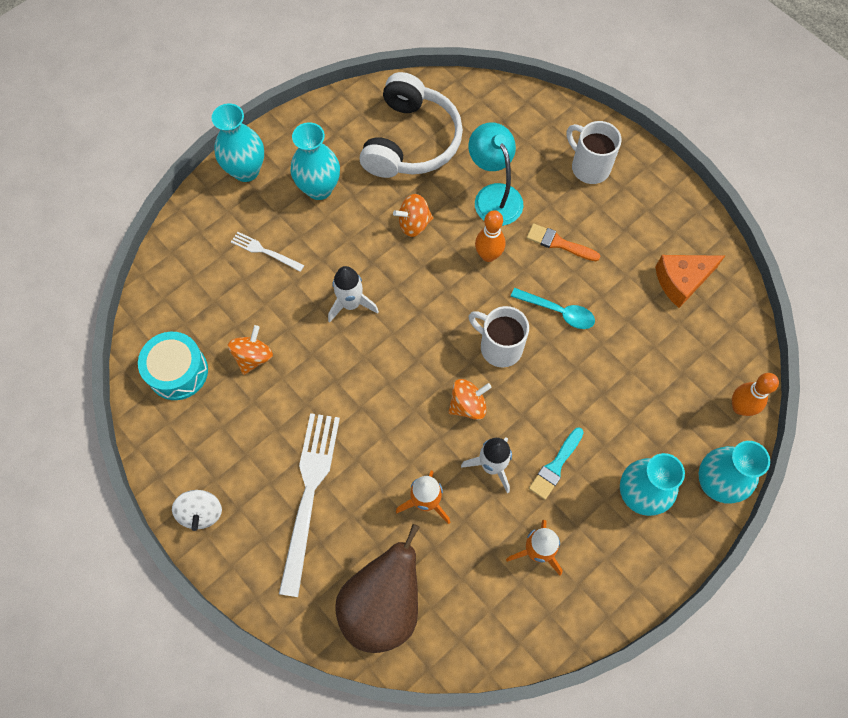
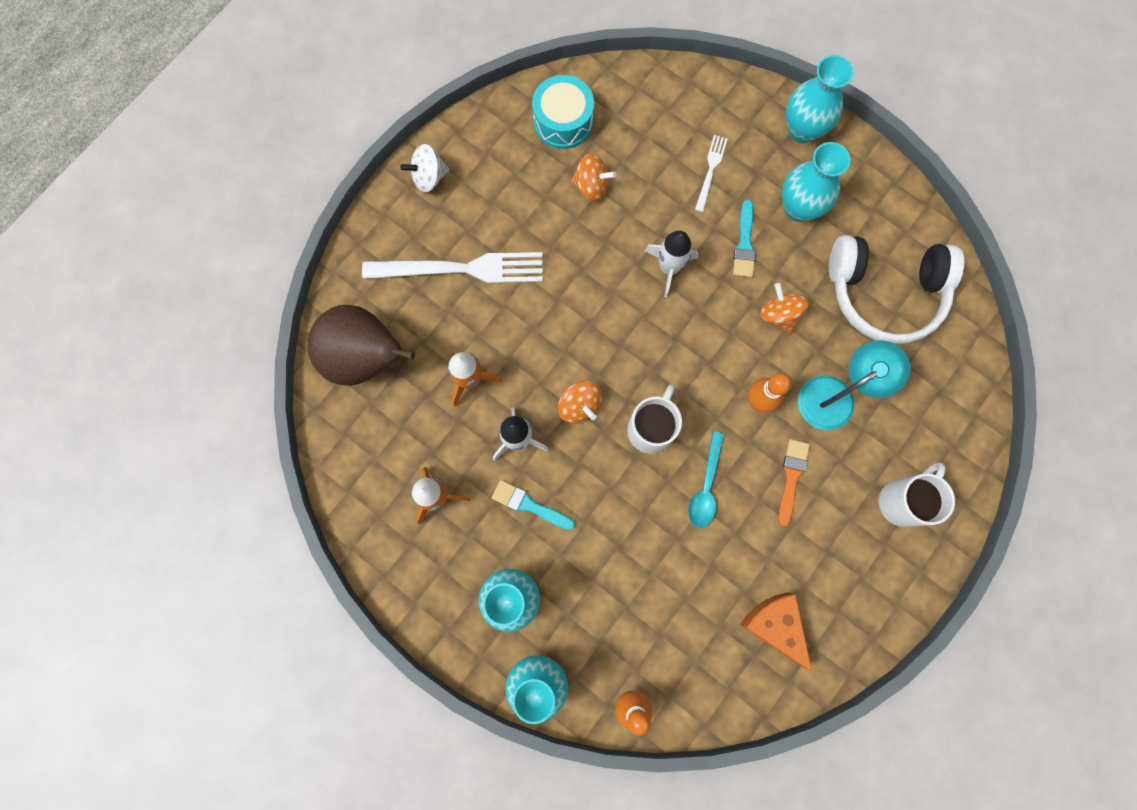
camera: 80 degrees right, 10 degrees up
(342, 237) = (744, 244): none -> turquoise brush

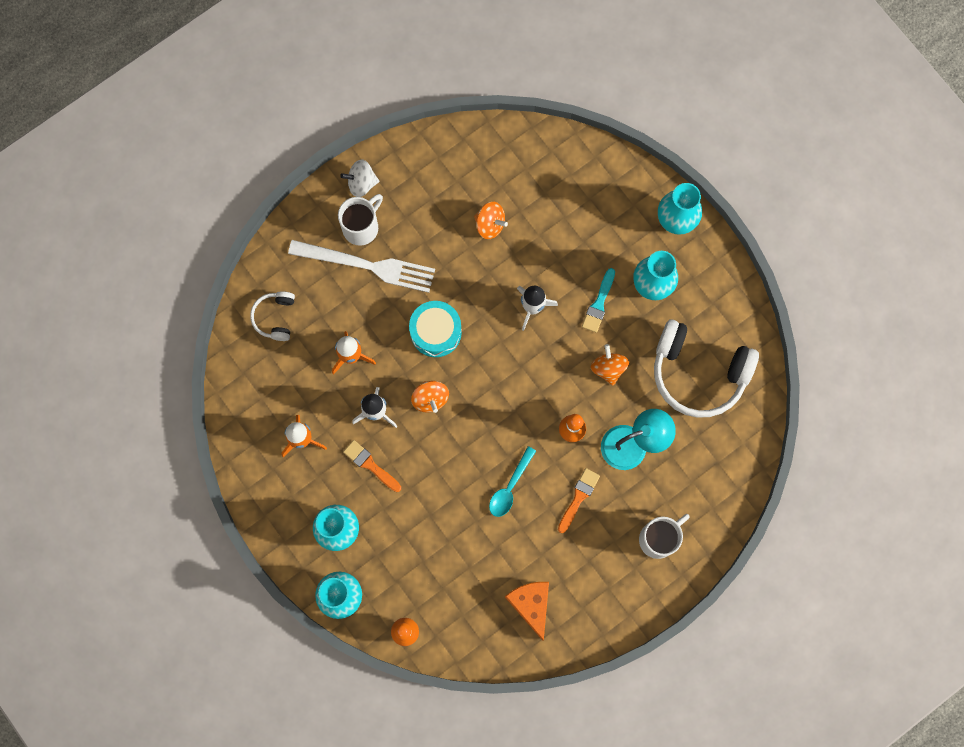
camera: 15 degrees right, 0 degrees up
(366, 357) = (275, 317): brown pear -> white headphones
(529, 505) = (370, 465): turquoise brush -> orange brush
(563, 121) = (482, 164): turquoise drum -> turquoise drum (436, 332)
(651, 428) = (481, 431): white mug -> white mug (361, 227)
(710, 170) = (590, 236): white fork -> none

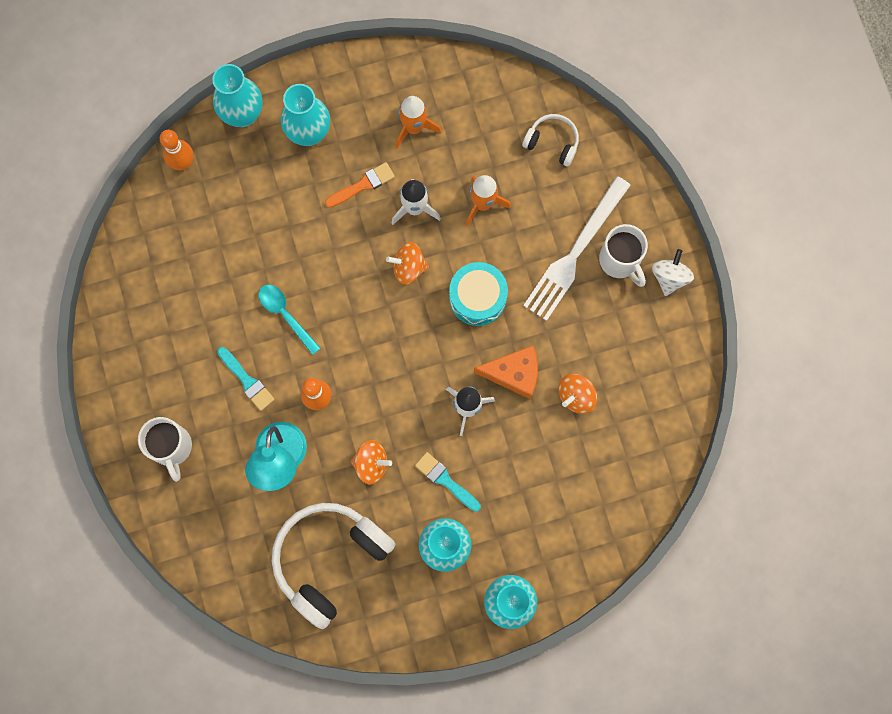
camera: 110 degrees right, 0 degrees up
(531, 605) = (159, 293): orange cheese -> orange cheese (513, 374)
(578, 497) = (247, 381): orange brush -> turquoise brush

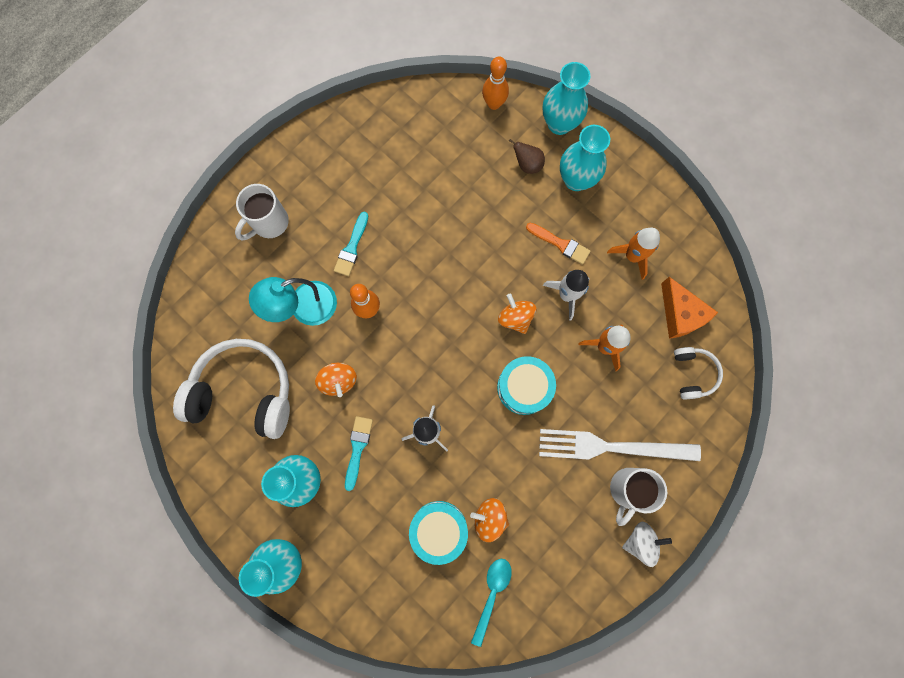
camera: 60 degrees right, 0 degrees up
(266, 168) = (527, 165): none -> brown pear
(285, 315) = (420, 246): turquoise spoon -> turquoise spoon (492, 594)
(513, 374) = (478, 454): orange cheese -> orange cheese (680, 314)
(560, 447) = (439, 529): none -> turquoise drum

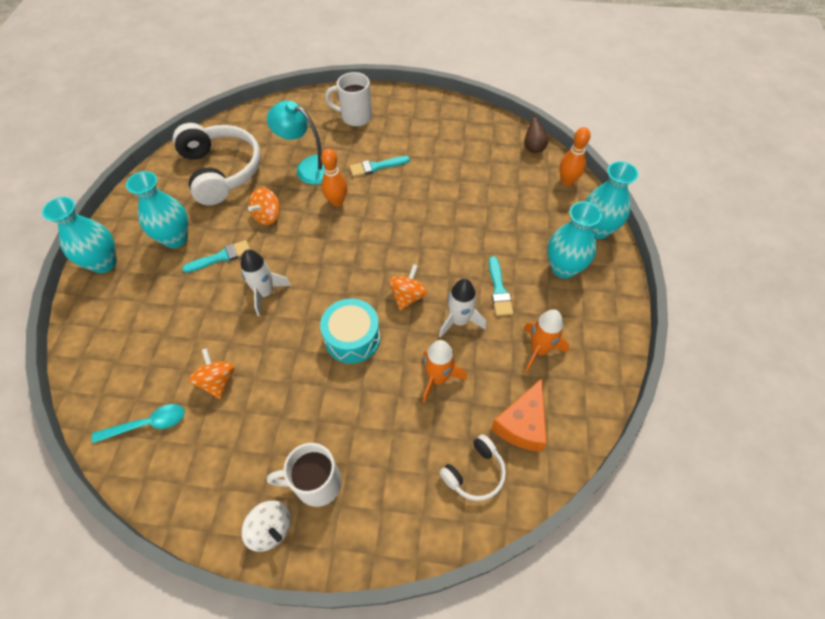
camera: 55 degrees right, 20 degrees down
(439, 529) = (185, 349): turquoise drum -> none
(527, 165) = (542, 229): brown pear -> brown pear (533, 148)
(560, 244) = (499, 290): orange brush -> turquoise brush
(611, 447) = (348, 442): white fork -> none

